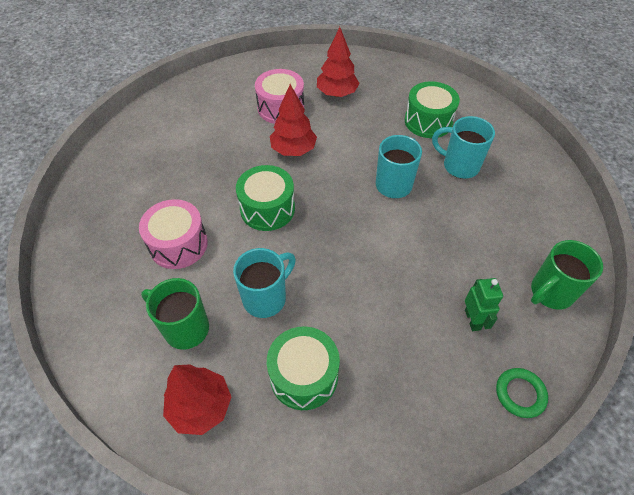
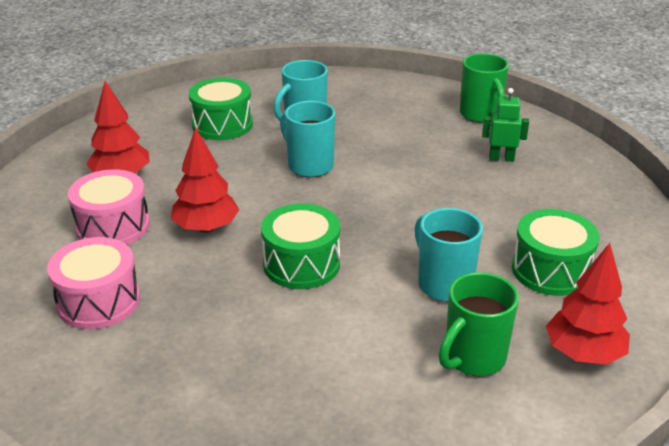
camera: 75 degrees left, 20 degrees down
(178, 244) = (330, 354): pink drum -> pink drum (98, 301)
(520, 394) = (579, 153): green ring -> none

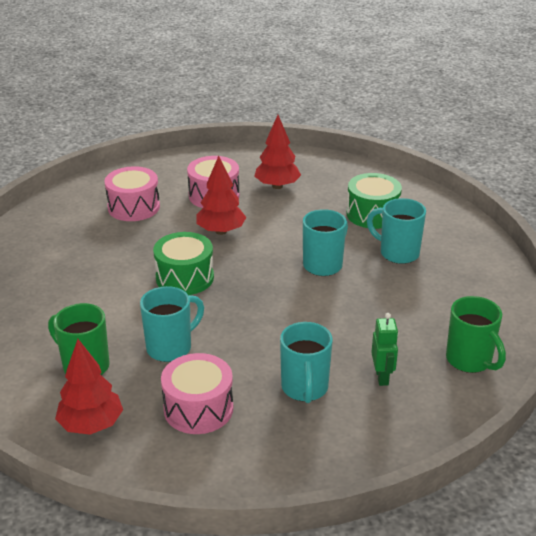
camera: 80 degrees right, 0 degrees up
(481, 115) = (470, 361): green mug -> green mug turned 90 degrees counterclockwise
(518, 201) = (304, 389): none -> turquoise mug
(550, 270) = (198, 408): green drum -> pink drum

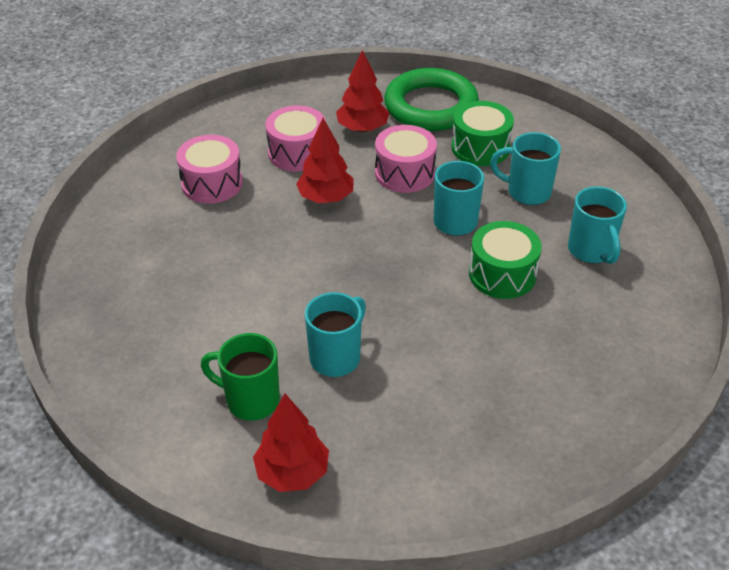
camera: 15 degrees left, 10 degrees up
(184, 278) = (312, 265): green drum -> green drum (502, 274)
(198, 408) = (400, 426): pink drum -> pink drum (404, 173)
(304, 389) = (501, 378): turquoise mug -> turquoise mug (591, 251)
(344, 178) = (431, 106): none -> green ring
(382, 377) = (574, 346): green robot -> none
(470, 361) = (652, 309): green mug -> none

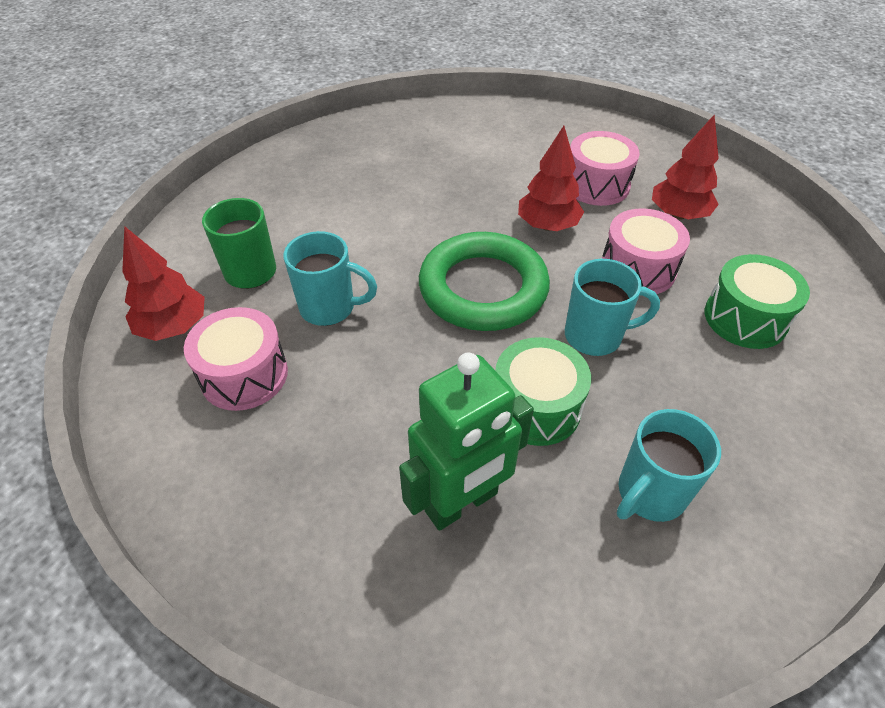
camera: 65 degrees right, 5 degrees up
(212, 183) = (507, 152): pink drum -> pink drum (244, 375)
(431, 106) = (773, 253): green ring -> green ring (483, 288)
(527, 192) = (705, 388): turquoise mug -> none
(561, 338) = (462, 503): none -> green robot

